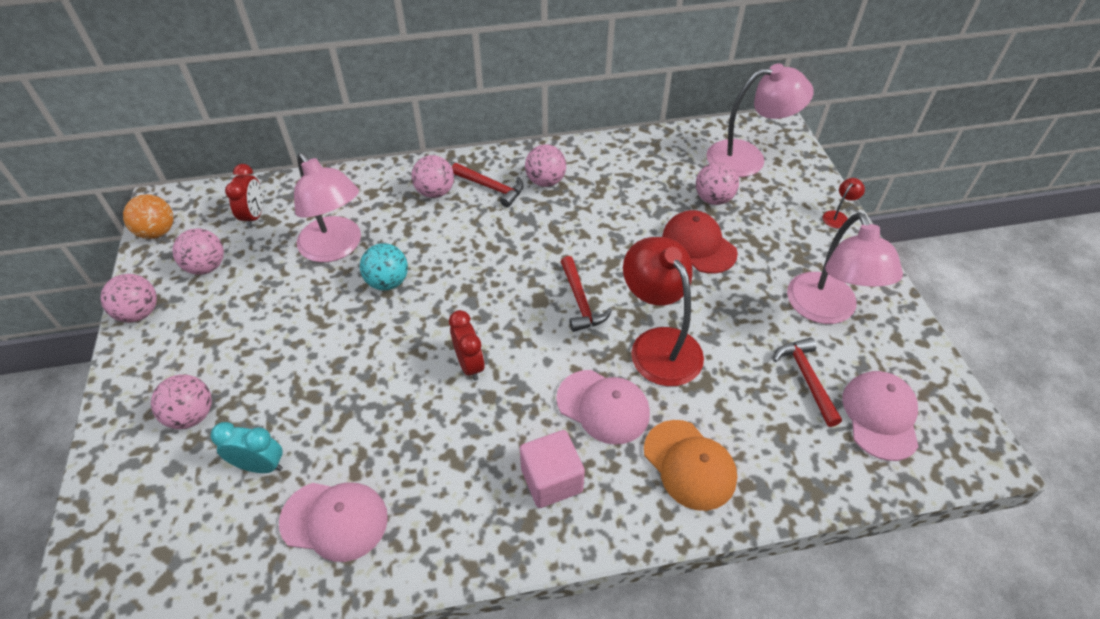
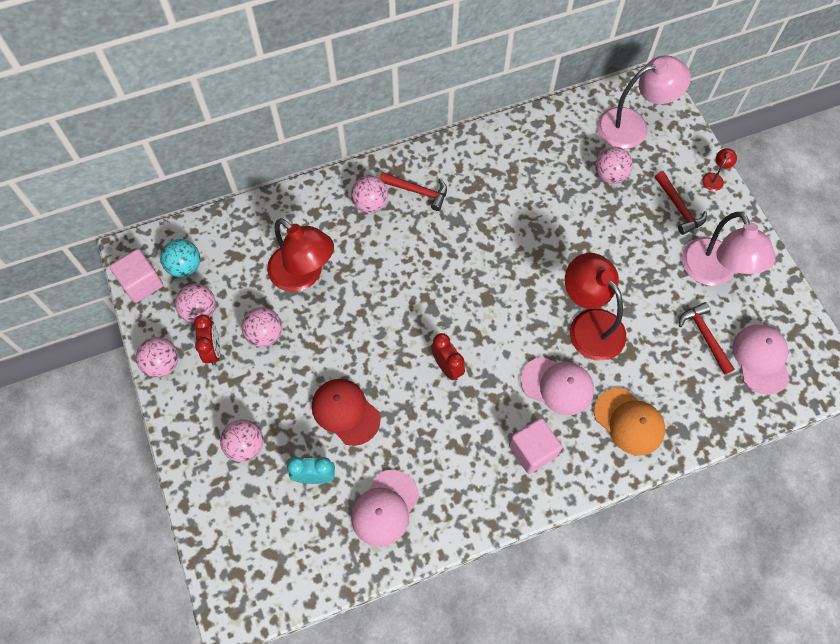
camera: 10 degrees left, 15 degrees up
(158, 232) = (142, 283): orange ball -> pink cube
(254, 216) = (220, 254): red clock -> red clock (213, 350)
(334, 520) = (385, 508): pink cap -> pink cap turned 120 degrees clockwise
(336, 248) = (303, 275): pink lamp -> red lamp
(388, 282) = (358, 302): turquoise ball -> turquoise ball (185, 267)
(545, 181) = (463, 177): pink ball -> pink ball (265, 334)
(580, 301) = (520, 295): red hammer -> red hammer (678, 208)
(698, 245) = (605, 225): red cap -> red cap (345, 412)

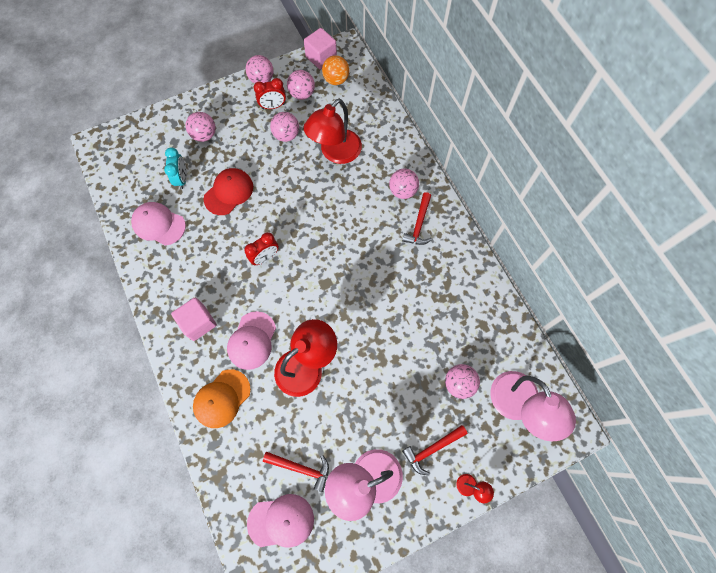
camera: 85 degrees right, 5 degrees up
(185, 267) = (336, 80): turquoise ball -> orange ball
(705, 336) = (301, 468): red hammer -> red hammer turned 45 degrees clockwise

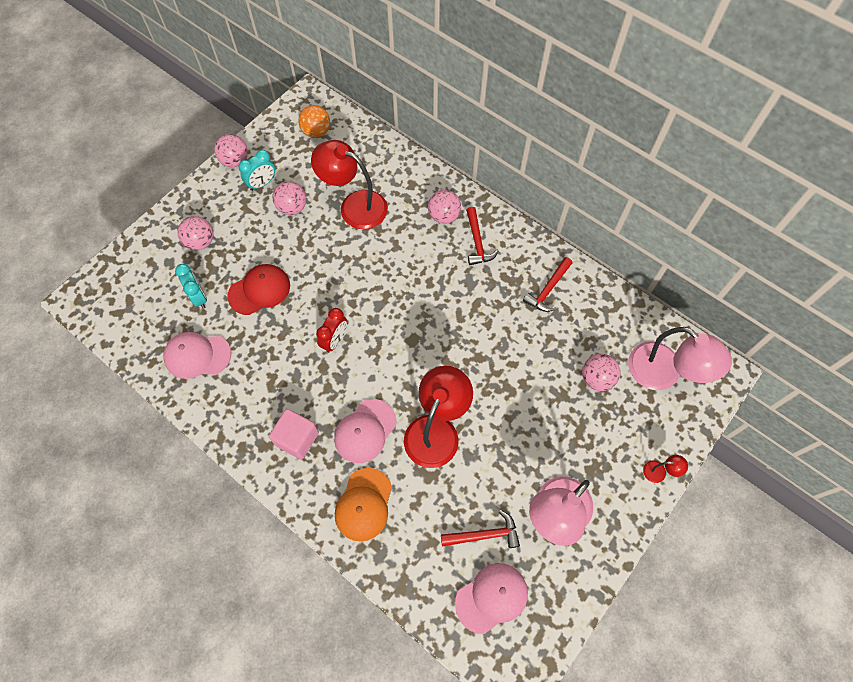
camera: 25 degrees left, 5 degrees down
(229, 192) = (259, 290): red cap -> red cap turned 45 degrees clockwise
(252, 340) = (365, 431): pink cap -> pink cap turned 45 degrees clockwise
(273, 106) = (262, 184): red clock -> turquoise clock
(302, 94) = (287, 159): pink ball -> none
(321, 57) = (288, 115): pink cube -> none
(335, 153) = (354, 205): red lamp -> red lamp turned 105 degrees clockwise
(432, 449) = (604, 453): red hammer -> red hammer (548, 289)

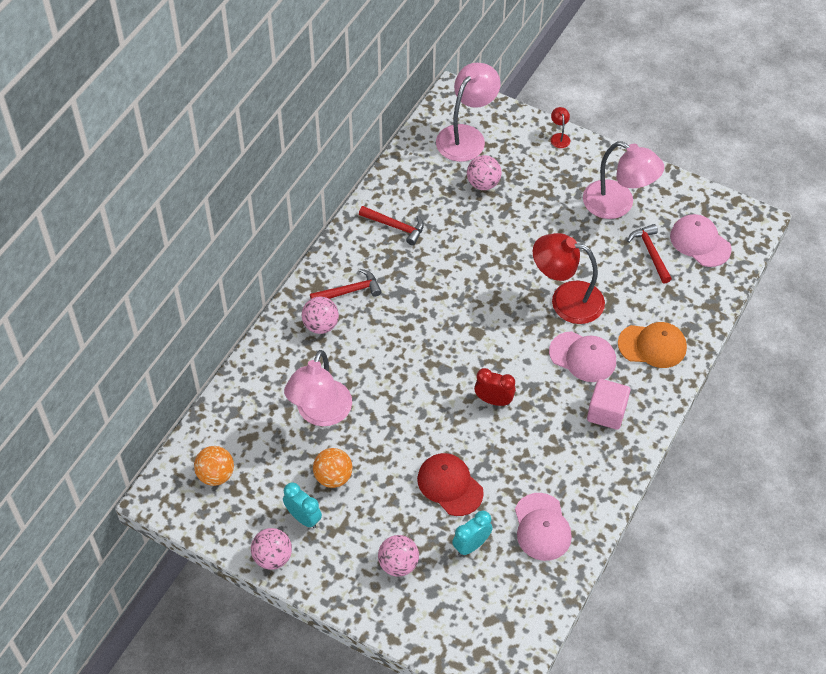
camera: 100 degrees left, 10 degrees down
(292, 207) = (333, 477): pink ball -> orange ball
(354, 205) = (320, 413): red lamp -> pink lamp

